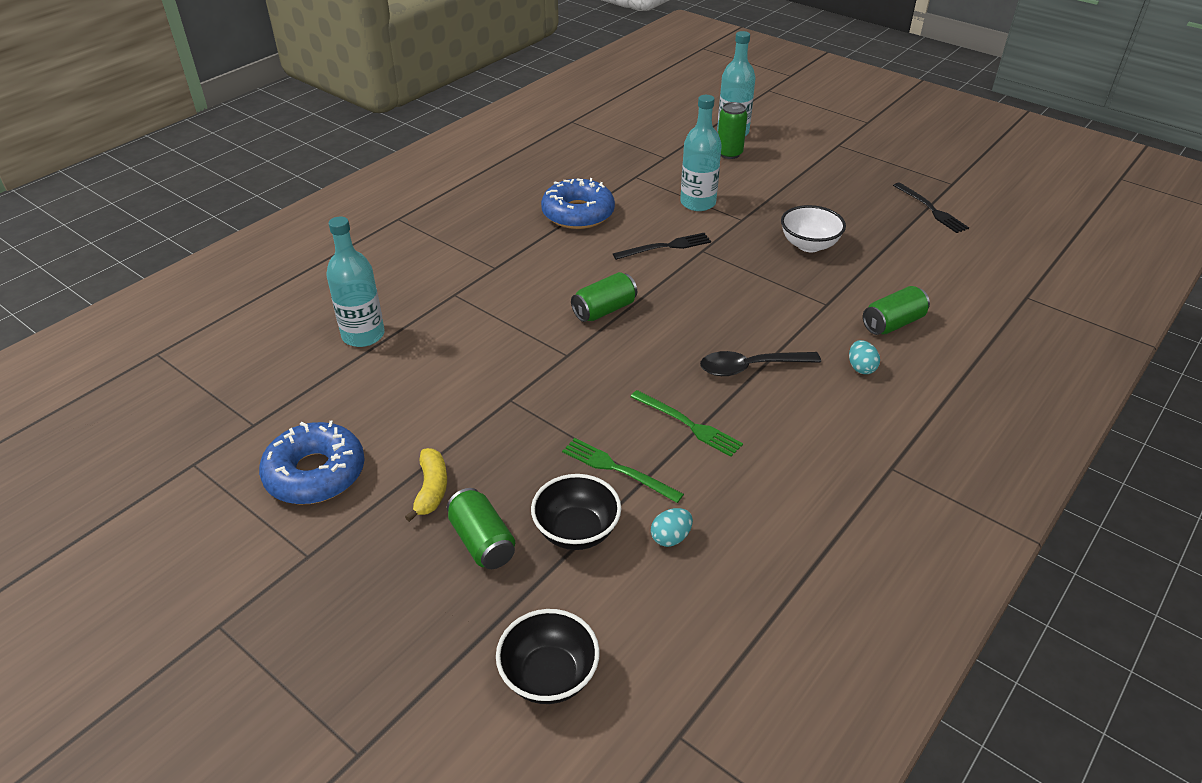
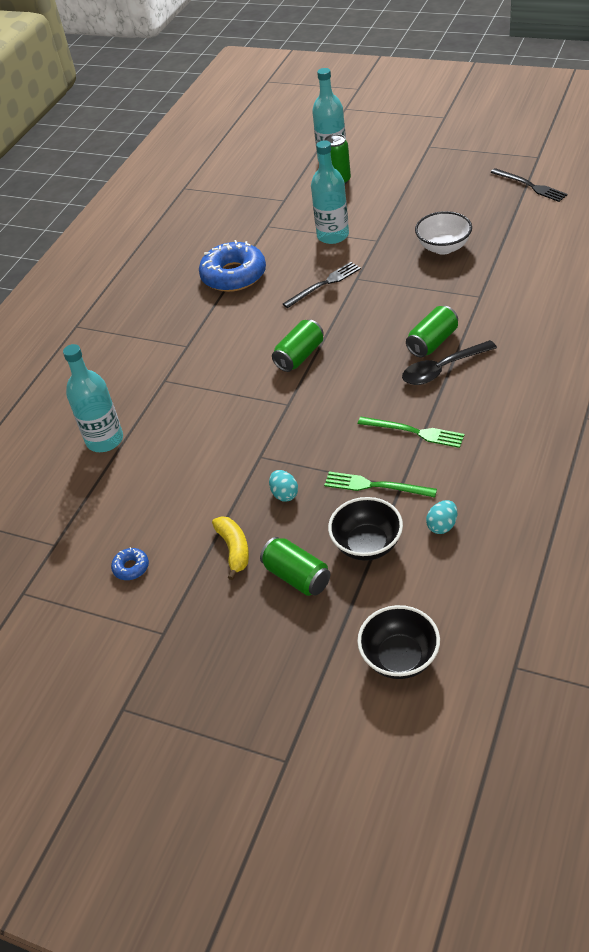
camera: 10 degrees left, 5 degrees up
(315, 473) = (131, 567): blue donut -> blue donut, size x0.43
(861, 368) = (529, 343): turquoise egg -> turquoise egg (284, 494)
(893, 323) = (539, 297): green can -> green can (432, 342)

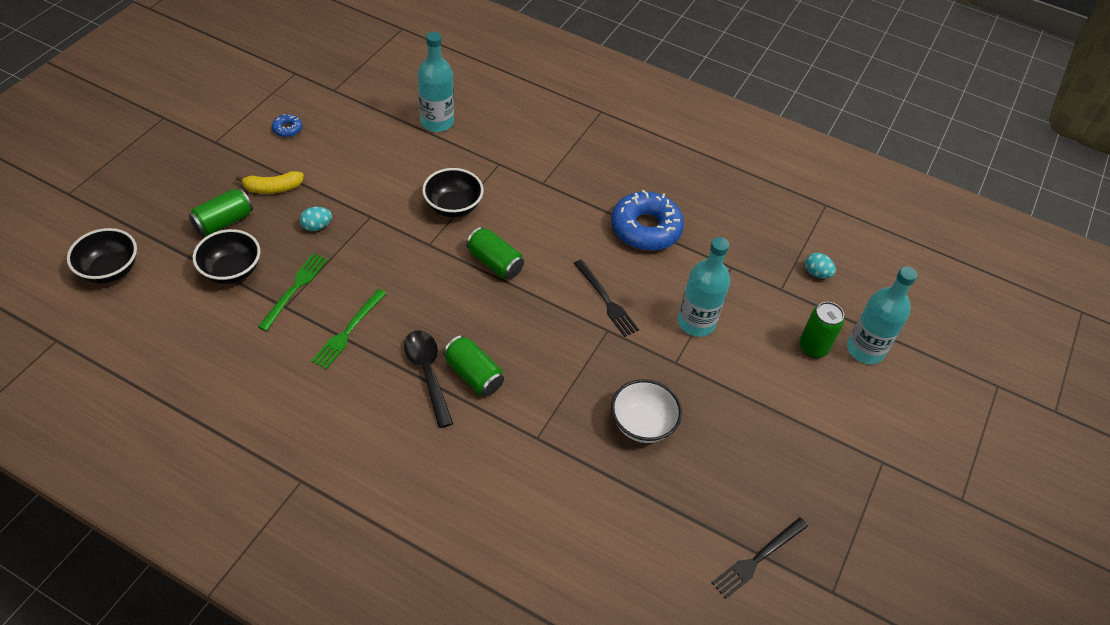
camera: 85 degrees right, 5 degrees up
(232, 399) = (453, 207): none -> black bowl
(442, 526) = (224, 326): turquoise egg -> turquoise egg (816, 273)

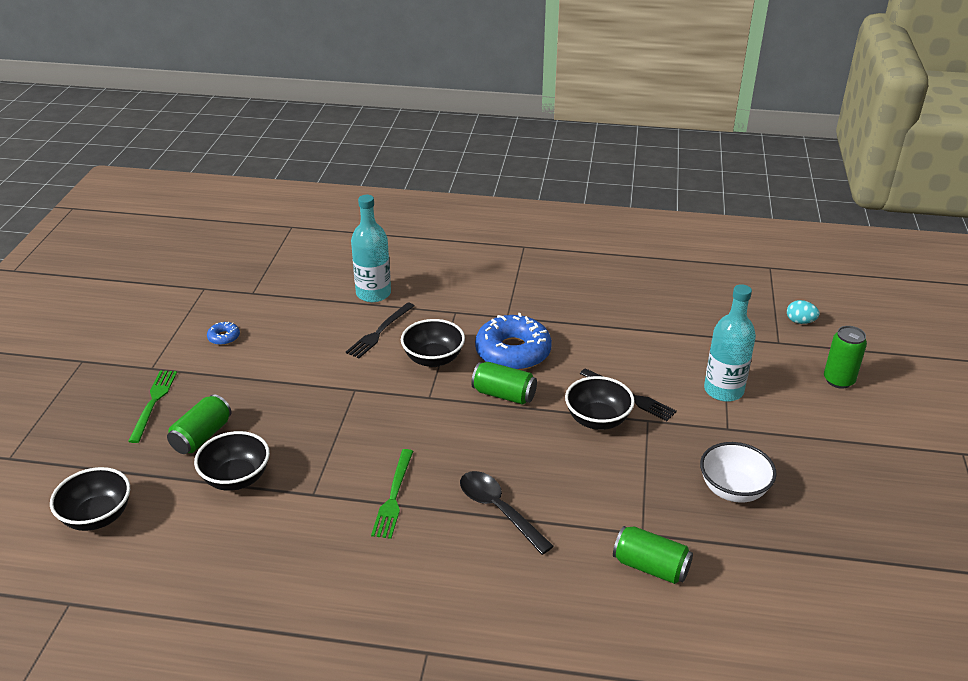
camera: 15 degrees left, 15 degrees down
(273, 188) = (238, 392): yellow banana -> none
(295, 289) = (314, 475): green fork -> green fork (153, 403)
(317, 226) = (305, 413): turquoise egg -> none
(473, 375) = (545, 497): green can -> green can (650, 567)
(563, 315) = (597, 420): none -> black bowl
(645, 229) = (626, 328): blue donut -> blue donut (513, 352)
(758, 559) = (916, 570): black fork -> black fork (379, 332)
(865, 349) = (883, 369): turquoise bottle -> none

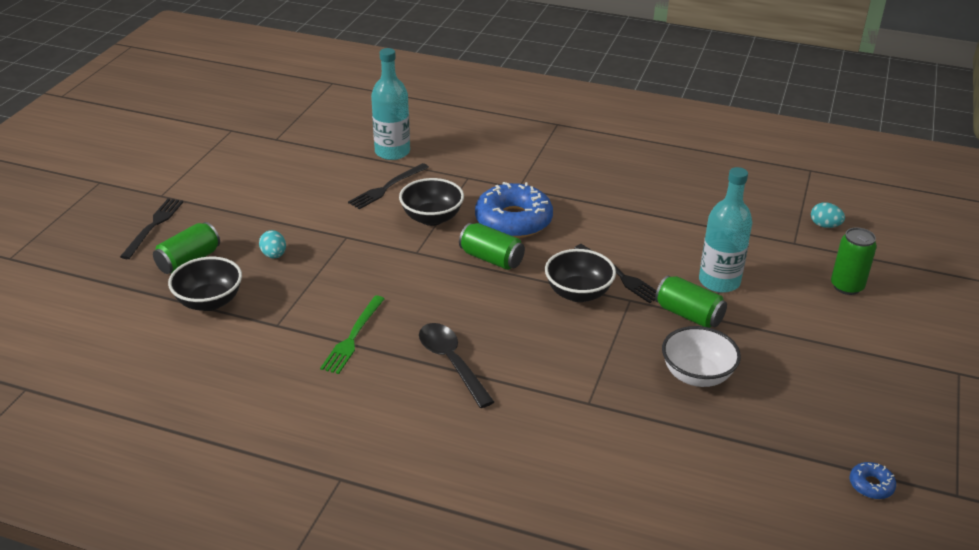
camera: 10 degrees right, 0 degrees up
(97, 516) = (73, 318): black bowl -> none
(153, 403) = (153, 226): green fork -> black fork
(224, 337) = (236, 176): blue donut -> blue donut (871, 485)
(288, 418) = (274, 255): none -> turquoise egg
(650, 567) = (587, 434): green can -> green can (688, 315)

